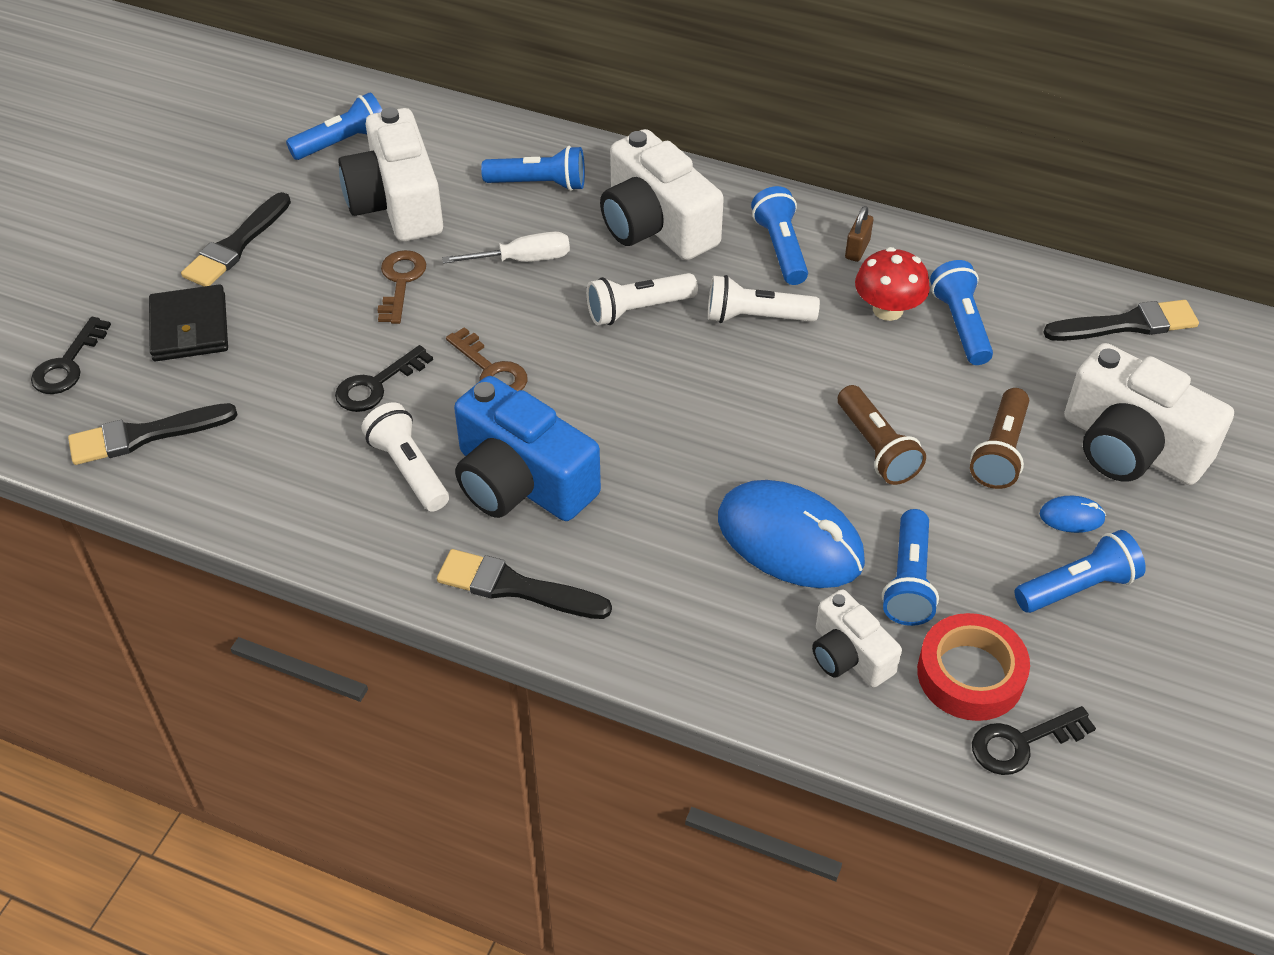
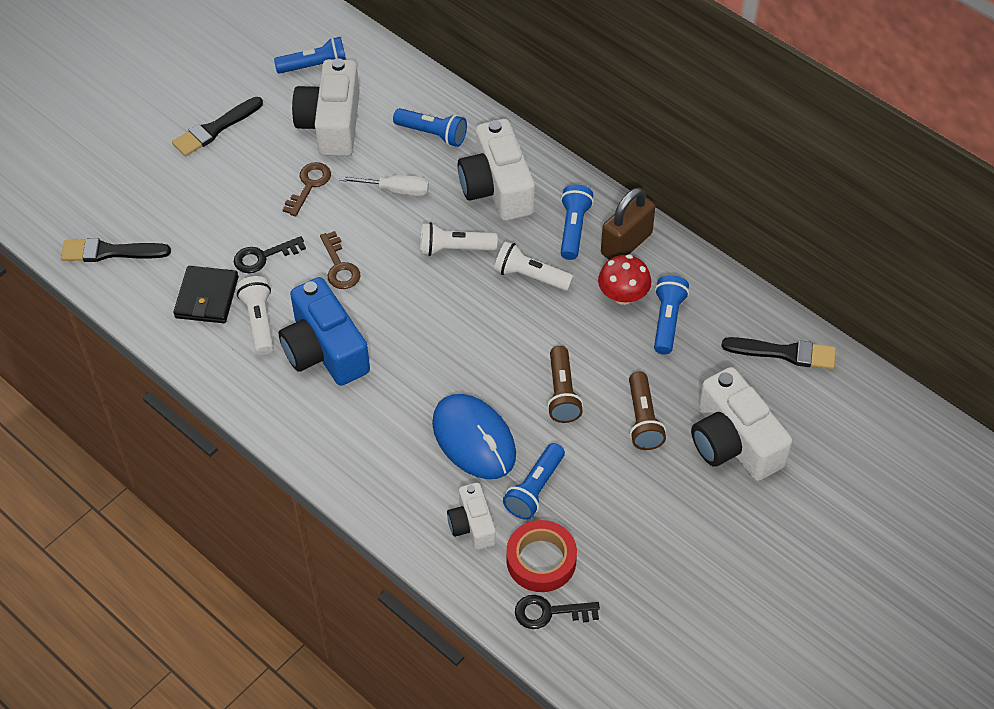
camera: 20 degrees right, 5 degrees up
(68, 364) = (81, 189): black key -> none
(190, 328) = (164, 183): black wallet -> black wallet (207, 297)
(516, 587) = (290, 419): black brush -> none
(857, 249) = (626, 244): brown padlock -> brown padlock, size x2.07
(1000, 451) = (643, 420): brown flashlight -> brown flashlight turned 45 degrees counterclockwise
(1071, 517) = (665, 478): blue mouse -> none
(1077, 587) = (641, 526): blue flashlight -> none

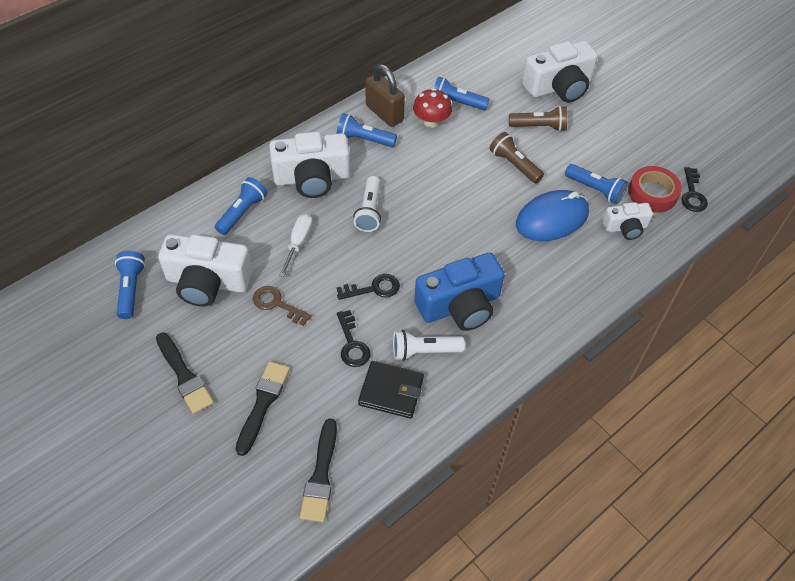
camera: 85 degrees left, 0 degrees up
(339, 266) = (374, 288): brown key -> black key
(530, 276) = (405, 169): white flashlight -> none
(562, 393) = (514, 165): brown flashlight -> brown flashlight turned 135 degrees counterclockwise
(784, 353) = (490, 53): black brush -> black brush (263, 403)

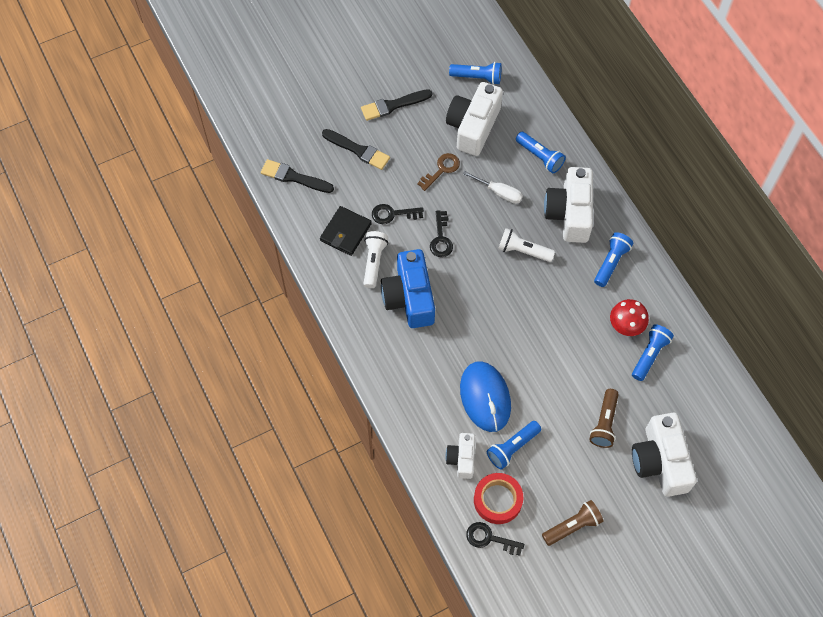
camera: 105 degrees right, 10 degrees up
(384, 113) = (643, 286): brown padlock -> none
(514, 165) = (557, 384): brown flashlight -> brown flashlight (572, 526)

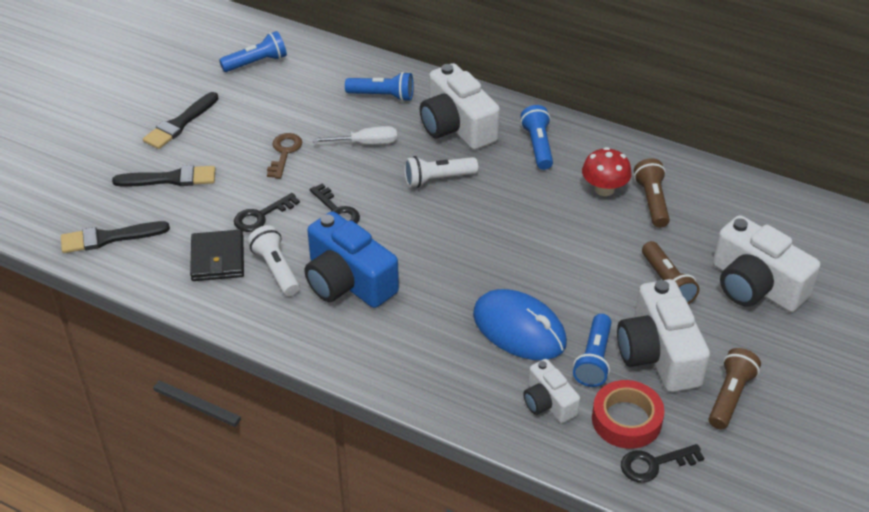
camera: 35 degrees left, 20 degrees down
(473, 126) = (287, 103): white camera -> white camera (658, 354)
(649, 355) = (652, 201): blue flashlight -> brown flashlight

